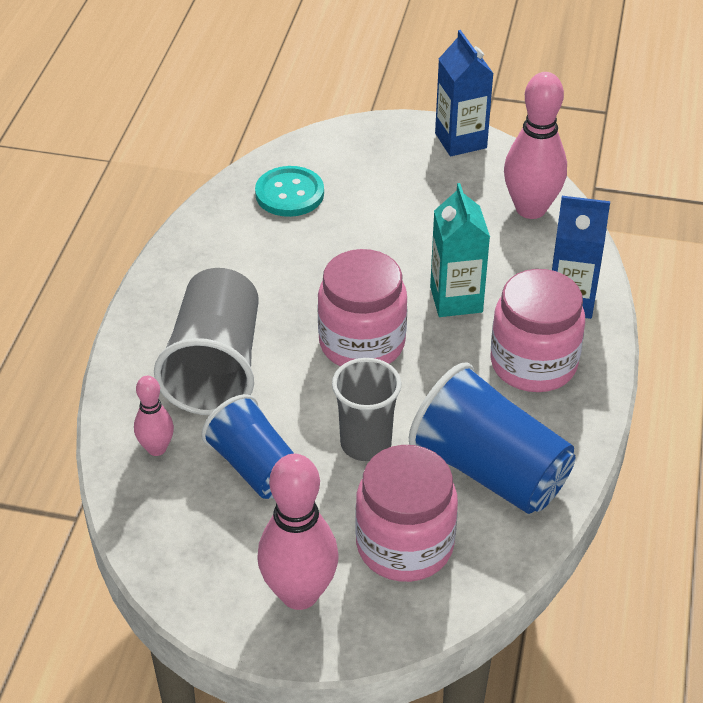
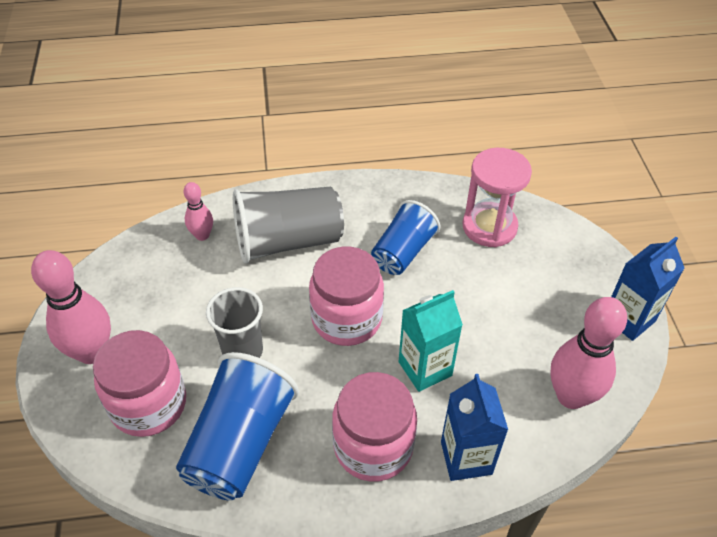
camera: 70 degrees right, 5 degrees up
(255, 467) = (200, 292): blue cup -> blue cup (403, 252)
(289, 194) = (489, 227): turquoise button -> pink hourglass

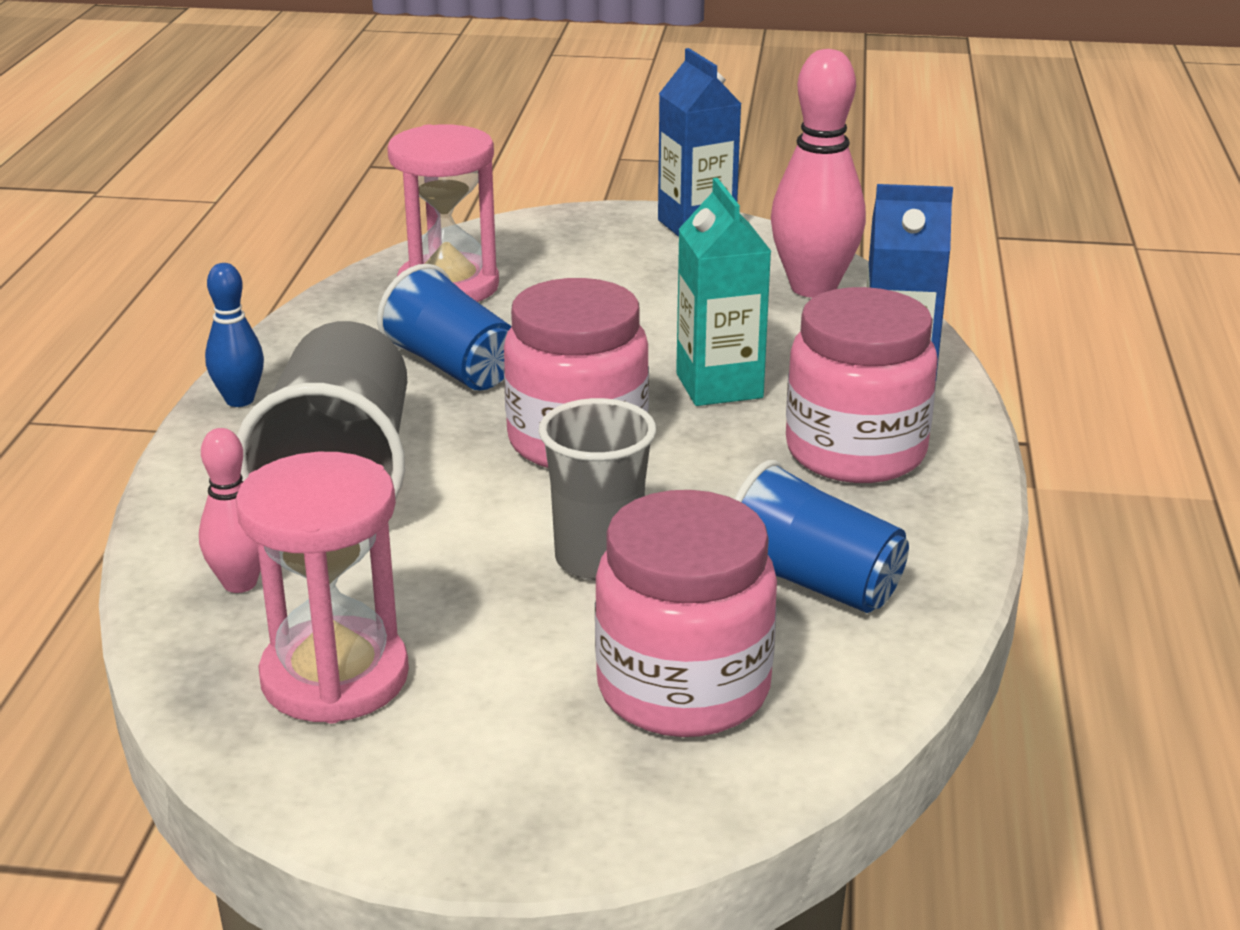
camera: 75 degrees left, 20 degrees down
(92, 352) = (502, 767): pink bowling pin -> none
(144, 284) = (335, 677): none -> pink hourglass
(240, 443) = (812, 582): blue cup -> blue cup, size x0.66
(344, 188) = (239, 400): none -> blue bowling pin

